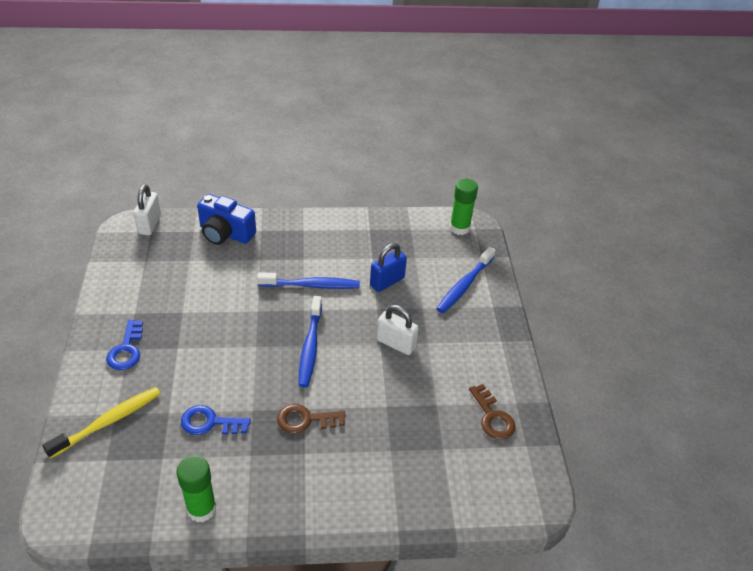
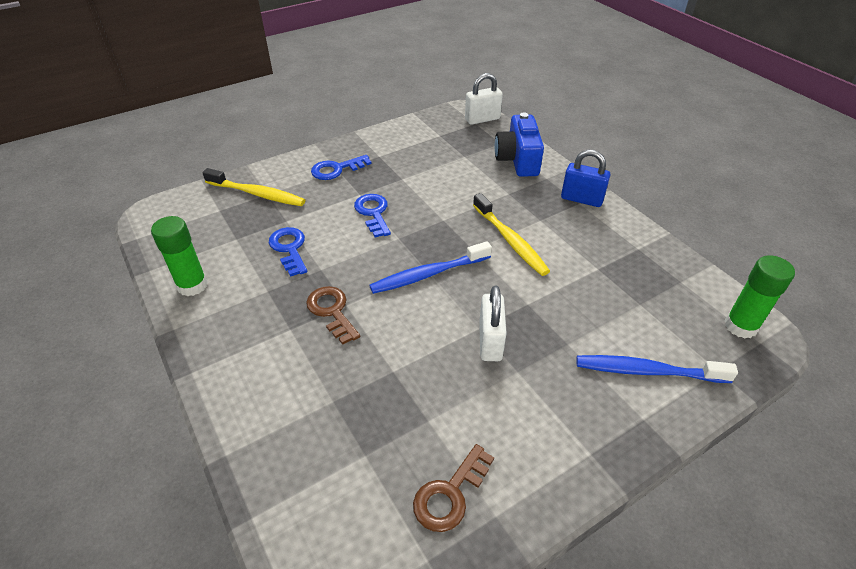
camera: 65 degrees right, 0 degrees up
(212, 349) = (373, 213): none -> blue key
(311, 285) = (510, 240): blue toothbrush -> yellow toothbrush
(387, 281) = (575, 295): blue padlock -> blue padlock (581, 199)

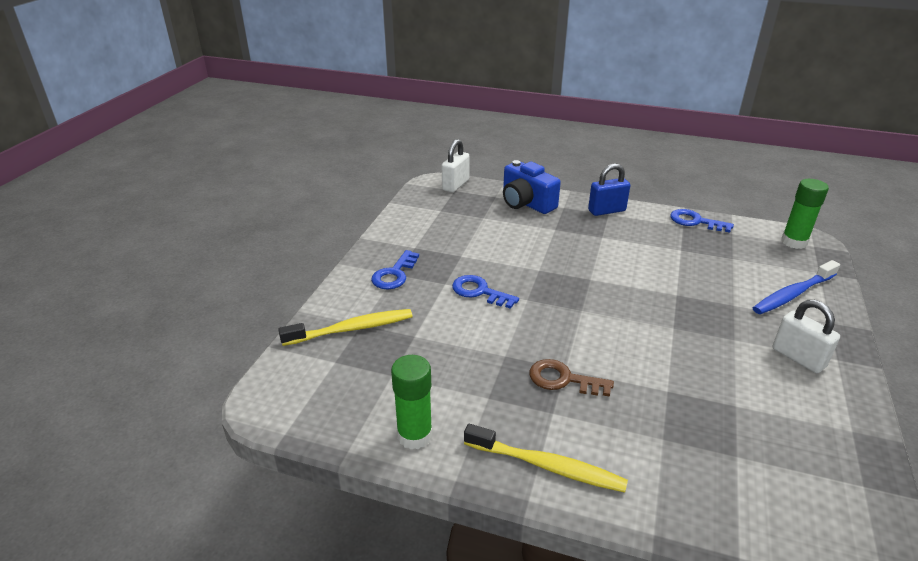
camera: 40 degrees left, 10 degrees down
(289, 248) = (454, 355): blue key -> blue key (695, 221)
(429, 274) = (588, 312): blue toothbrush -> none
(450, 494) = (814, 438): brown key -> none
(490, 341) = (693, 331): white padlock -> white padlock (798, 358)
(510, 240) = (604, 260): yellow toothbrush -> yellow toothbrush (546, 465)

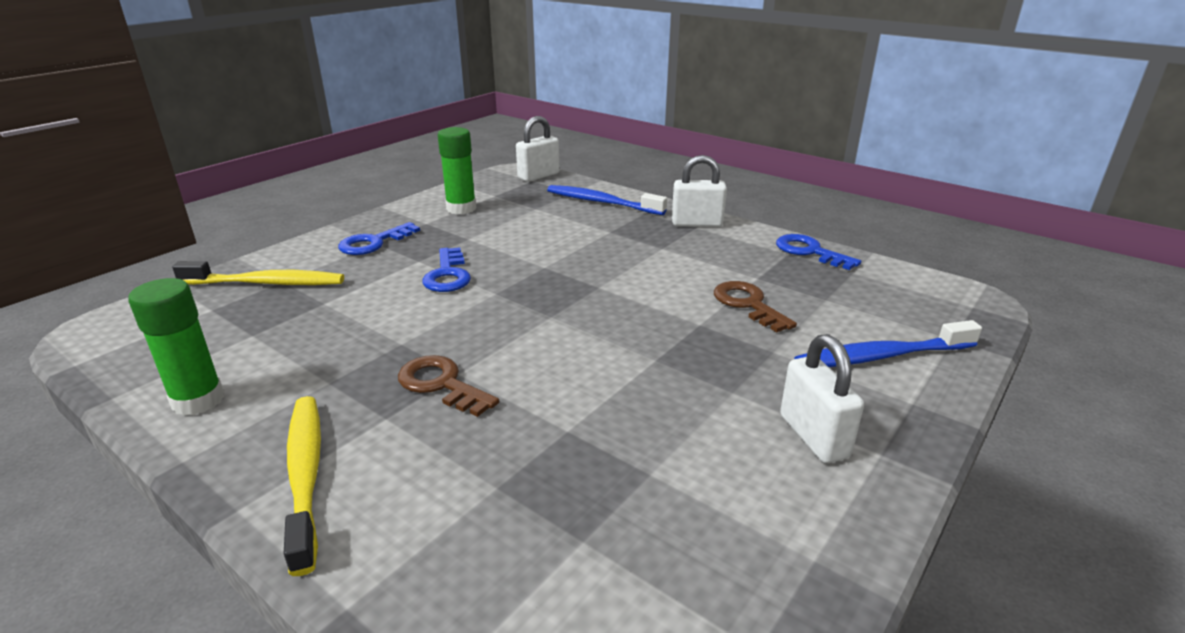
camera: 20 degrees right, 5 degrees down
(479, 292) = (447, 275): blue key -> blue key turned 150 degrees counterclockwise
(526, 203) = (602, 202): blue camera -> blue toothbrush
(546, 465) = (305, 475): yellow toothbrush -> yellow toothbrush turned 150 degrees counterclockwise
(606, 210) = (697, 223): blue padlock -> white padlock
(692, 272) = (748, 304): none -> brown key
(794, 242) = (942, 296): green glue stick -> green glue stick (461, 208)

